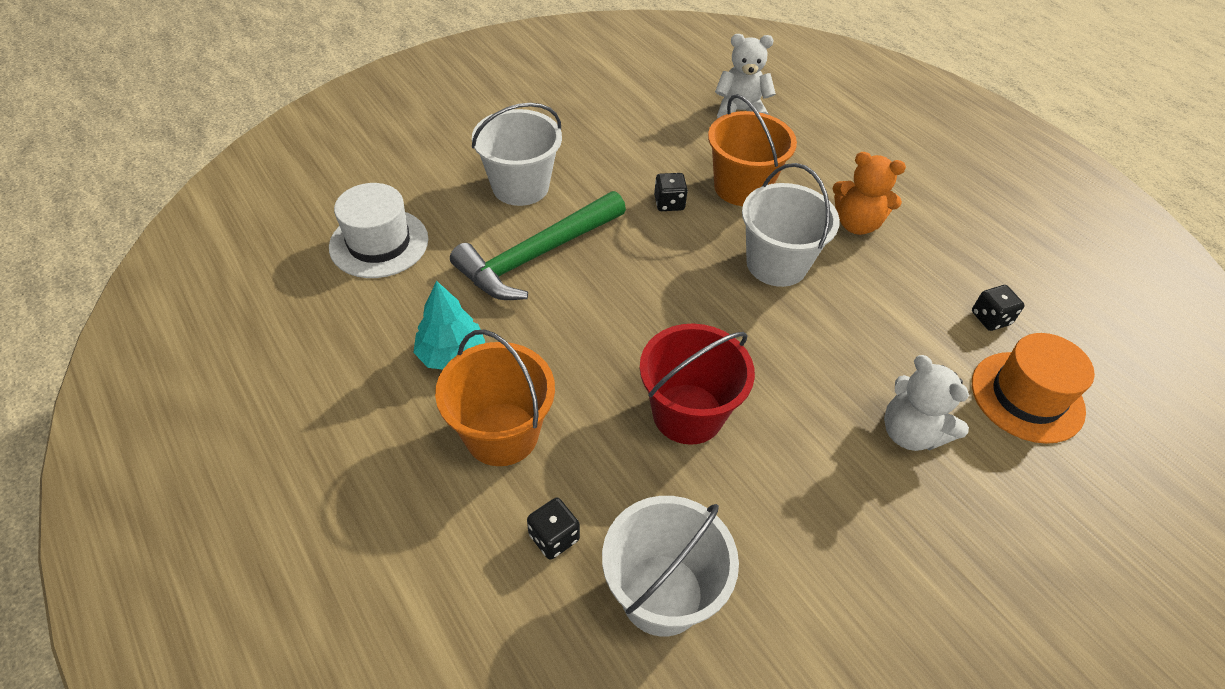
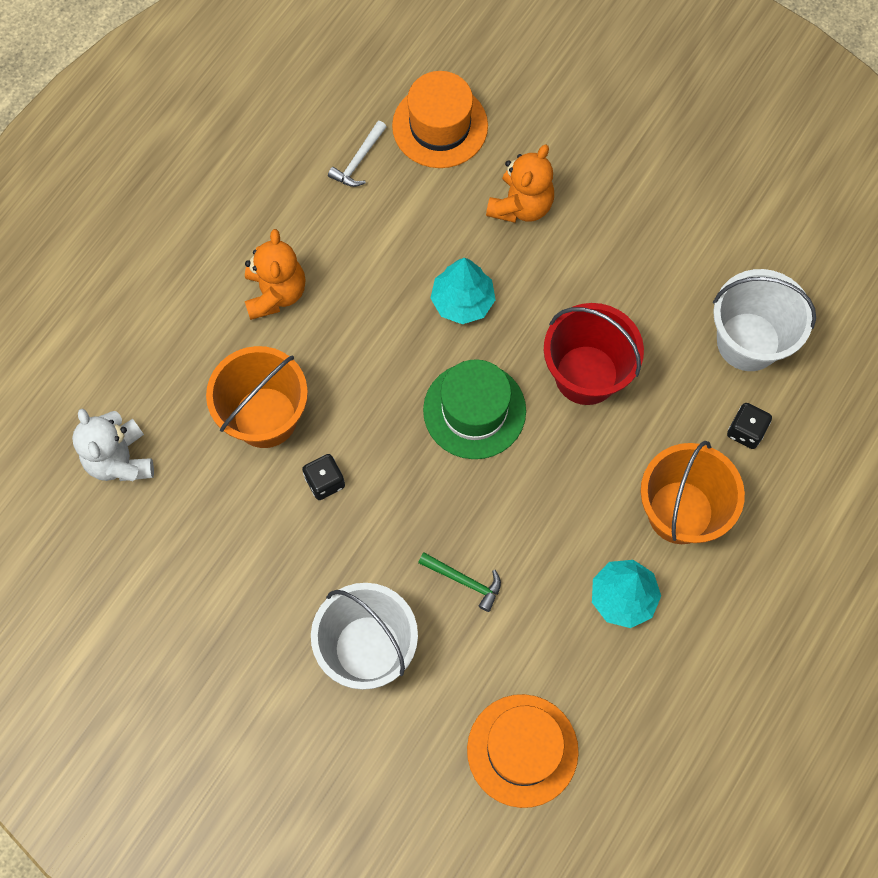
camera: 110 degrees left, 20 degrees up
(379, 243) = (522, 750): white hat -> orange hat
(536, 255) = (464, 581): green hammer -> green hammer, size x0.43
(688, 314) = (474, 410): none -> green hat
(776, 264) = (370, 352): white bucket -> none
(807, 344) = (462, 301): none -> turquoise tree
(910, 432) = (521, 205): white teddy bear -> orange teddy bear
(990, 318) = (358, 160): black dice -> white hammer

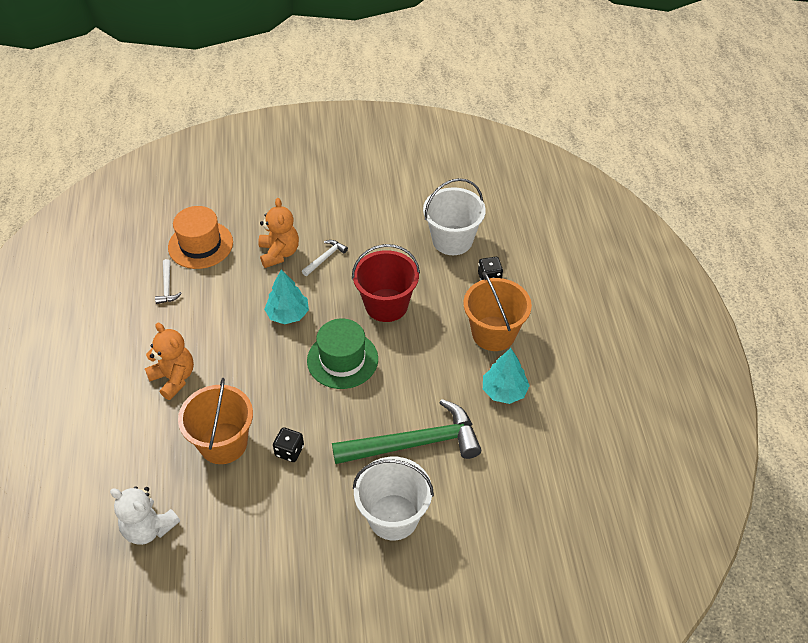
camera: 40 degrees left, 20 degrees down
(464, 581) = (415, 443): green hammer -> green hammer, size x2.34
(522, 750) = (526, 502): orange hat -> none
(569, 253) = (325, 258): none -> white hammer

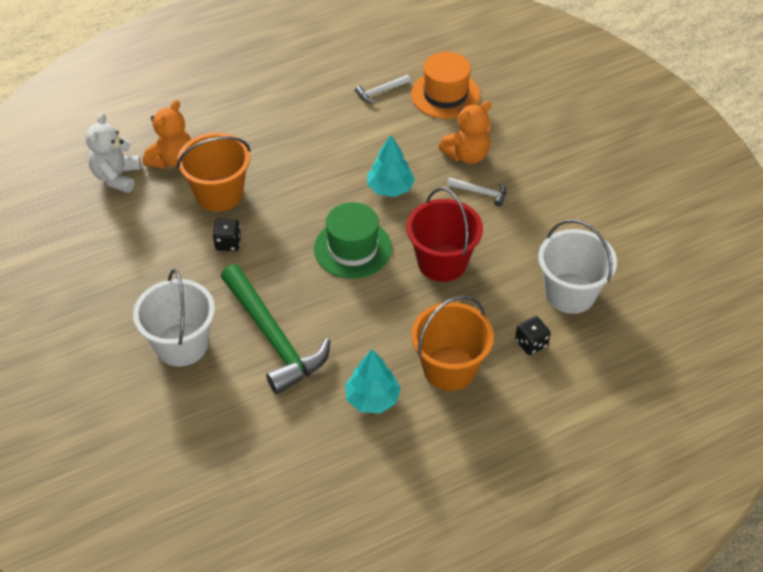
camera: 70 degrees right, 0 degrees up
(174, 378) = (276, 135): orange teddy bear -> orange teddy bear (172, 159)

